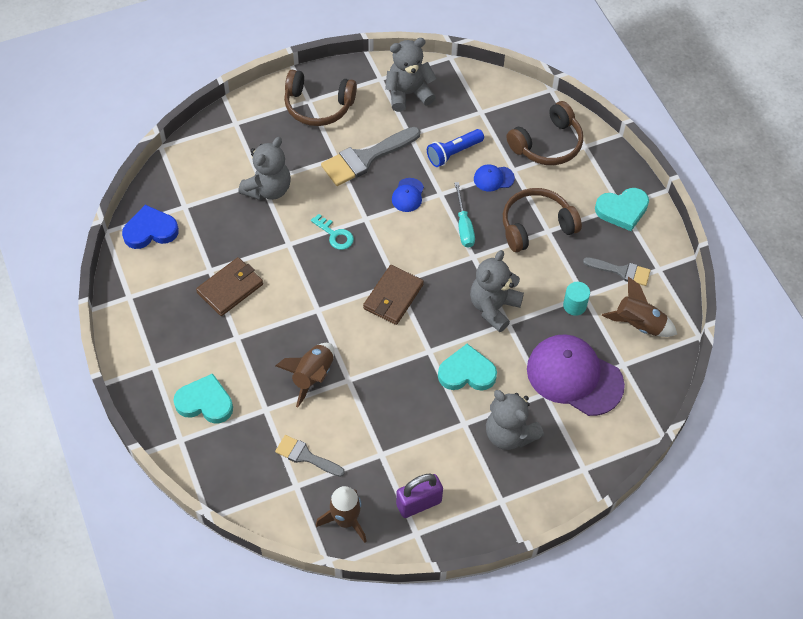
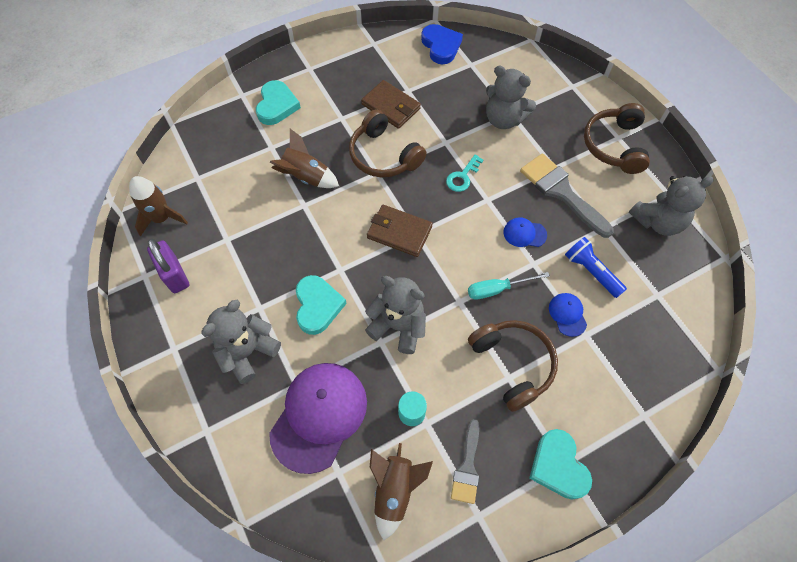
camera: 85 degrees right, 5 degrees up
(306, 456) = (225, 181): grey brush -> none
(408, 94) = (657, 221): grey teddy bear -> grey teddy bear turned 90 degrees clockwise
(547, 144) = (633, 371): brown headphones -> brown headphones (384, 155)

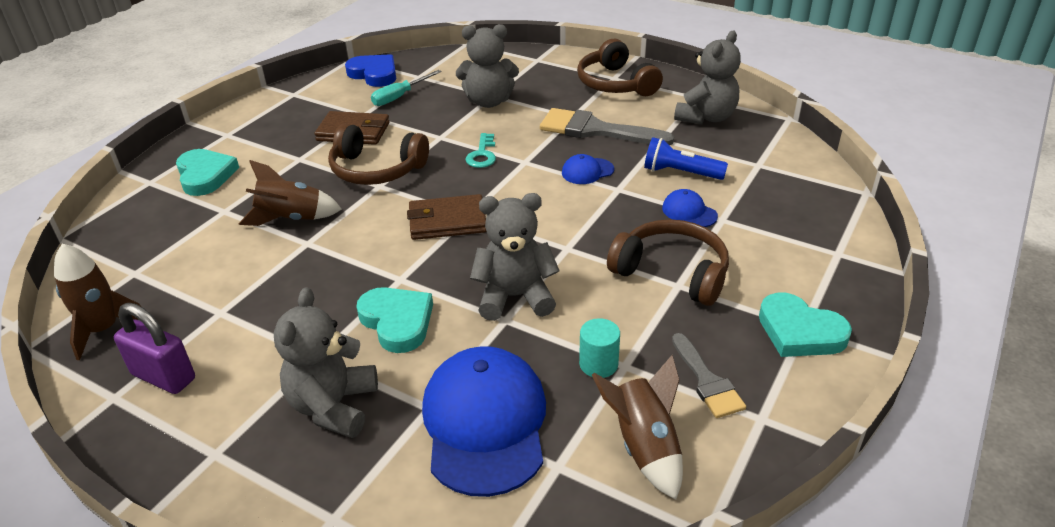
camera: 30 degrees left, 25 degrees down
(319, 416) = (485, 423): purple cap -> blue cap
(497, 289) = (599, 222): turquoise screwdriver -> turquoise screwdriver (400, 96)

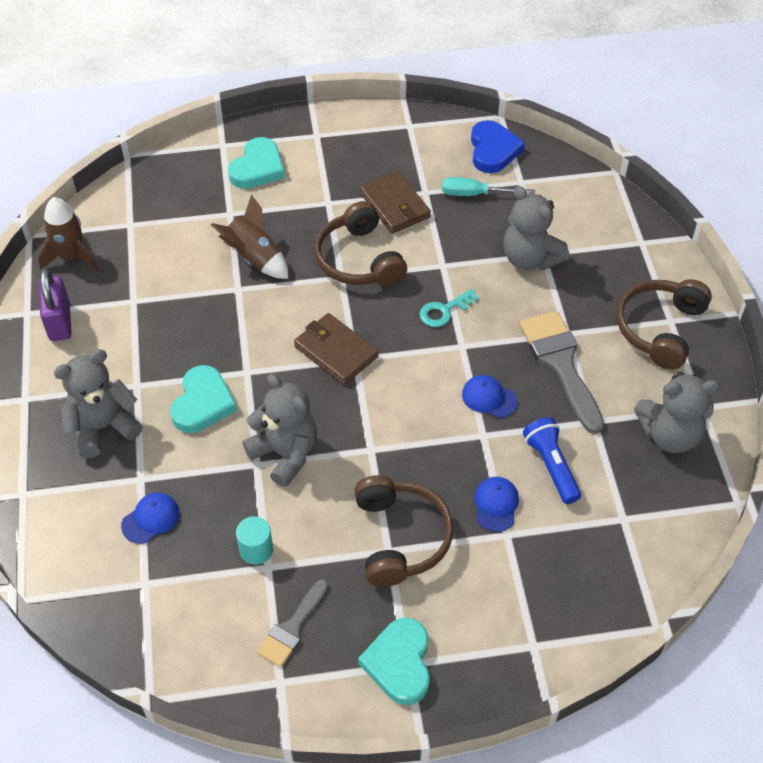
camera: 50 degrees right, 15 degrees up
(485, 423) = (150, 519): blue cap -> blue cap, size x0.45
(644, 446) = (198, 623): brown rocket -> none

